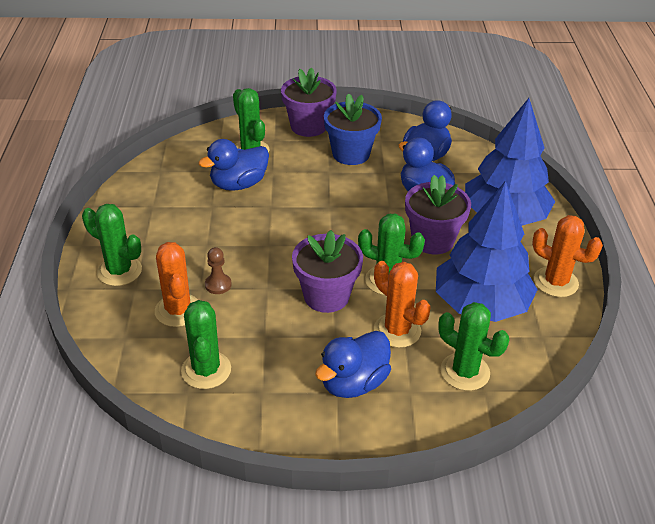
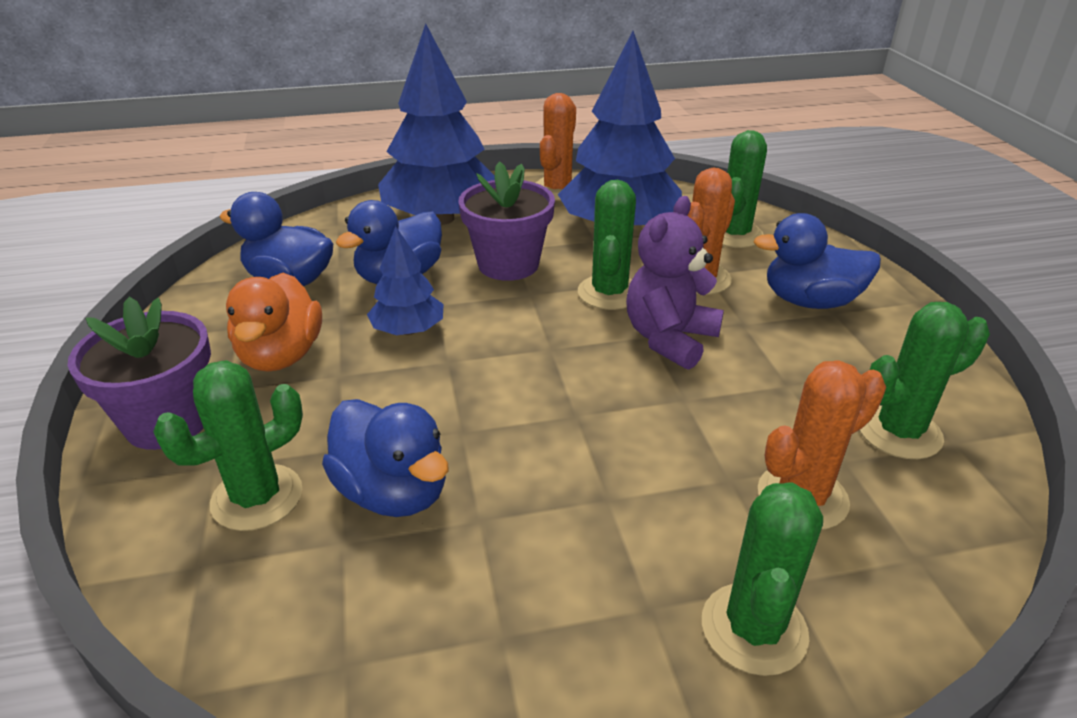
camera: 100 degrees left, 5 degrees down
(218, 285) = (708, 458): brown pawn -> none
(326, 296) = (669, 339): purple flower pot -> purple teddy bear
(351, 154) = (281, 355): blue flower pot -> orange duck
(353, 383) = (810, 301): blue duck -> blue duck turned 150 degrees clockwise
(363, 195) = (408, 330): none -> blue tree

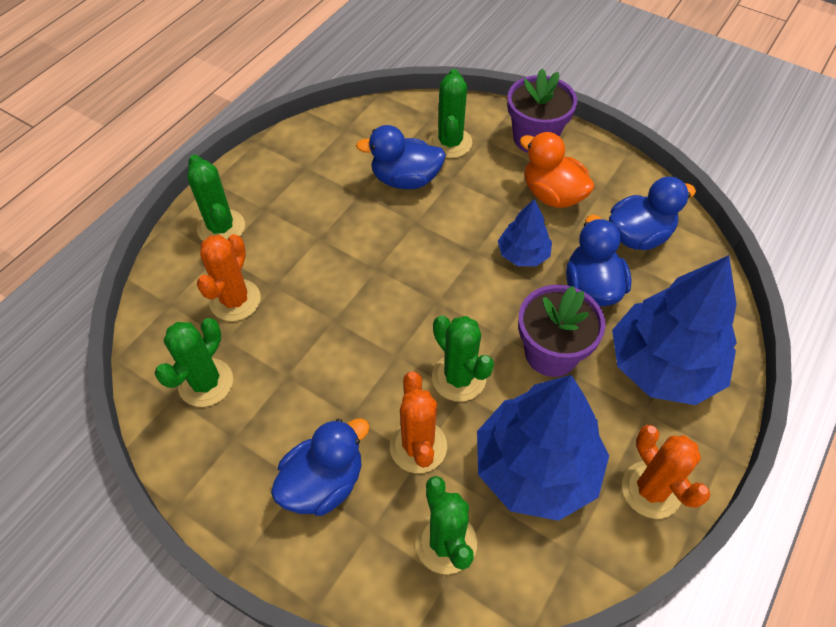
camera: 135 degrees right, 20 degrees up
(669, 339) = (382, 362): purple teddy bear -> none

